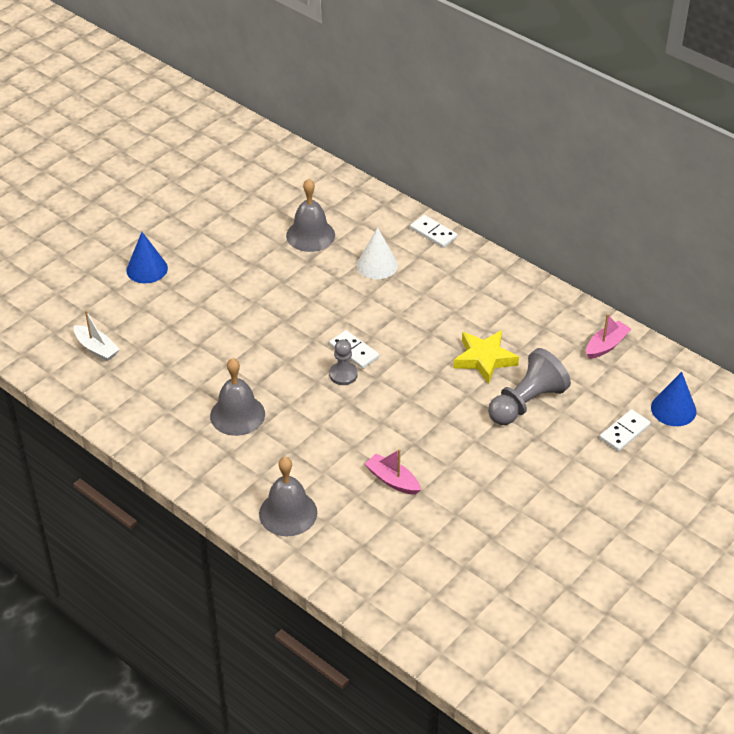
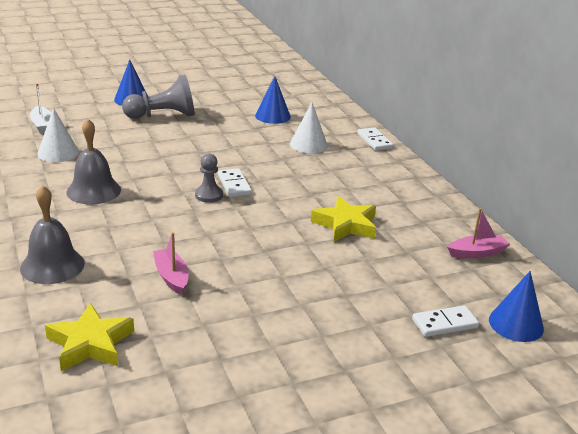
camera: 25 degrees right, 15 degrees down
(154, 380) = (58, 153): none -> white cone
(310, 235) = (272, 116): grey bell -> blue cone
(390, 569) = (90, 343): none -> yellow star
(526, 402) = (358, 266): grey pawn -> grey pawn (163, 116)

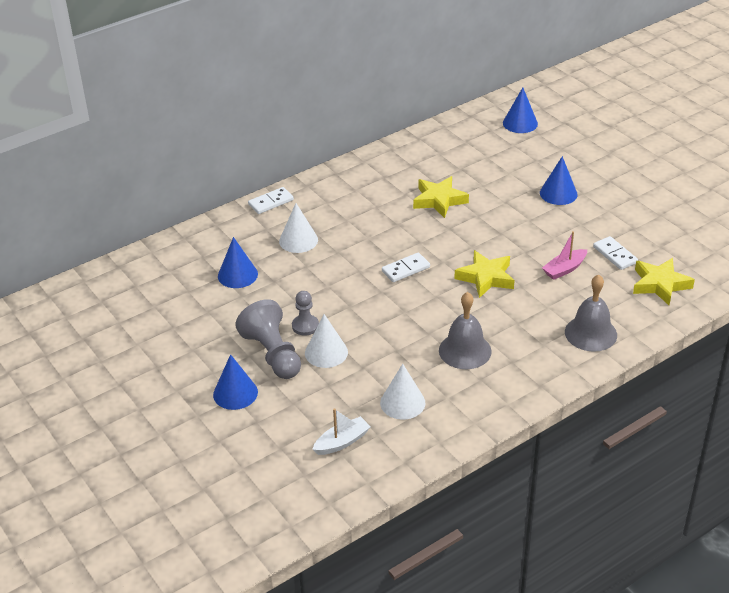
camera: 100 degrees left, 10 degrees up
(147, 134) = (326, 352): none -> white cone
(192, 224) = (486, 277): none -> yellow star
(209, 195) = (433, 279): grey pawn -> grey pawn (305, 326)
(328, 313) = (558, 193): none -> blue cone
(444, 323) = (538, 148): white domino -> white domino (615, 255)
(477, 253) = (443, 139): pink boat -> none

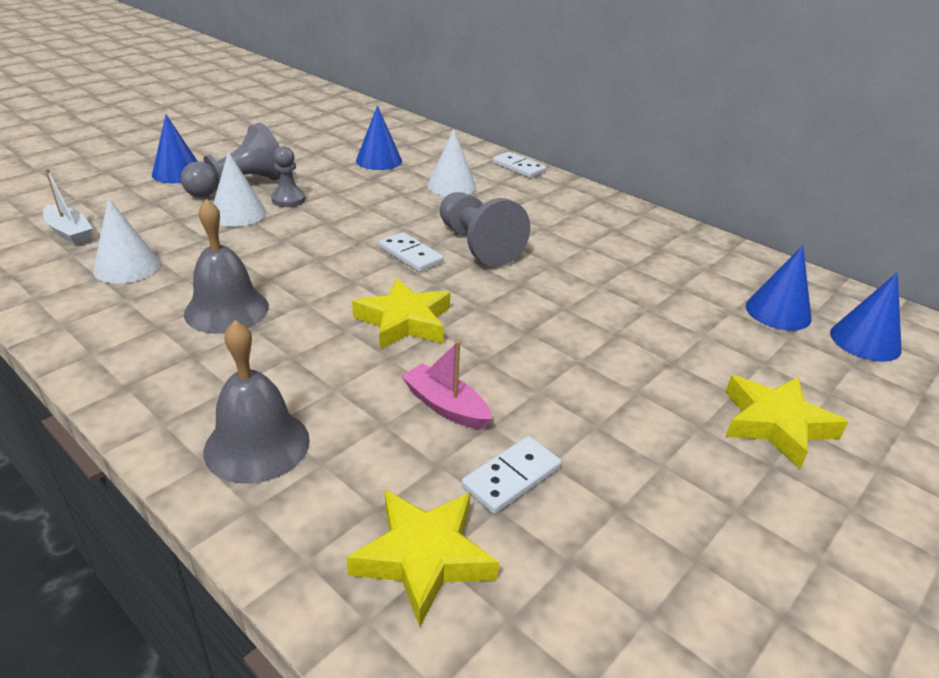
camera: 75 degrees right, 5 degrees down
(396, 239) = (477, 245): none -> grey pawn
(439, 200) = (585, 272): yellow star -> yellow star (775, 424)
(558, 193) = (678, 393): blue cone -> blue cone (778, 312)

